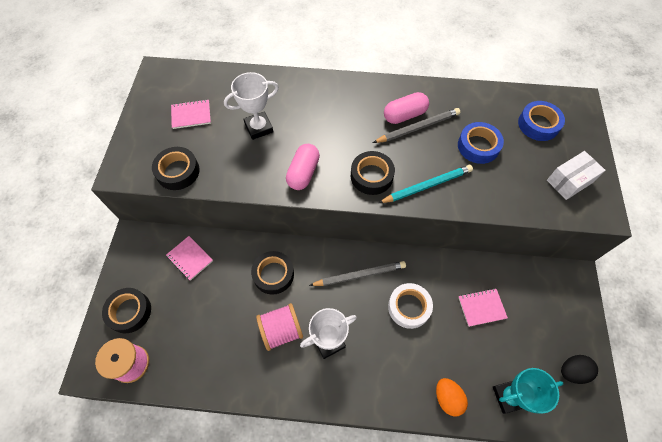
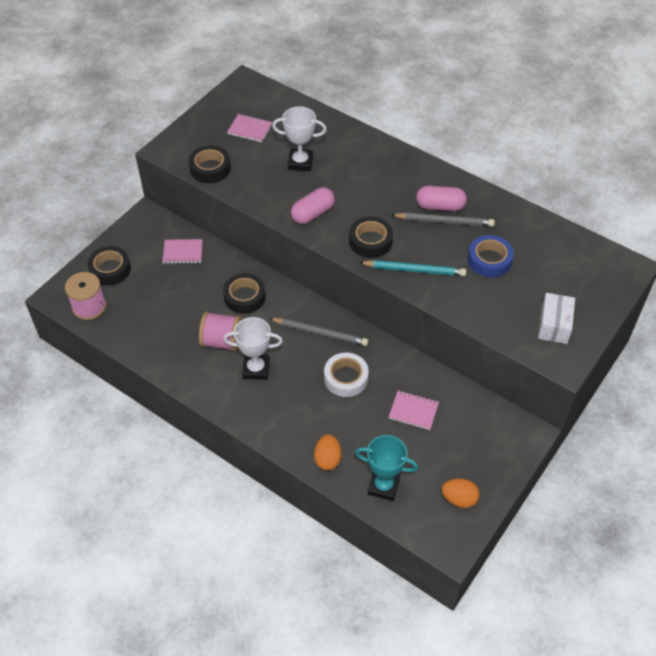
camera: 30 degrees right, 10 degrees down
(190, 258) = (183, 252): pink notebook -> pink notebook turned 75 degrees counterclockwise
(538, 124) = (566, 268): blue tape -> none
(569, 181) = (554, 325): white box -> white box turned 75 degrees counterclockwise
(572, 371) = (459, 499): black egg -> orange egg

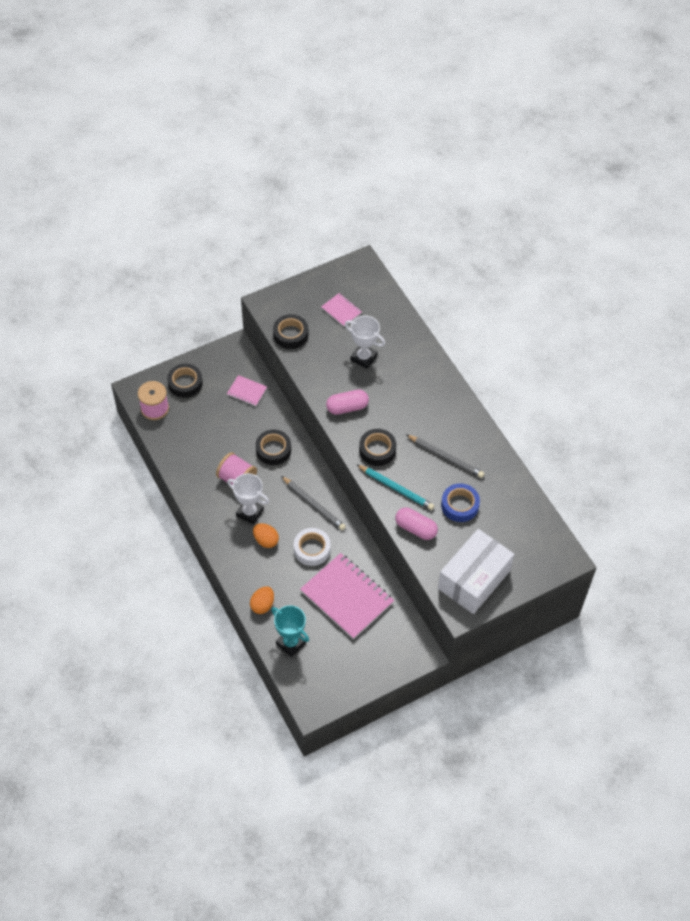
camera: 25 degrees right, 5 degrees up
(413, 411) = (347, 597): pink notebook -> pink notebook, size x2.11
(440, 206) = (451, 443): pink capsule -> pink capsule (415, 528)
(459, 499) = (339, 677): orange egg -> orange egg (266, 540)
(554, 325) = (474, 580): white box -> white box, size x1.83

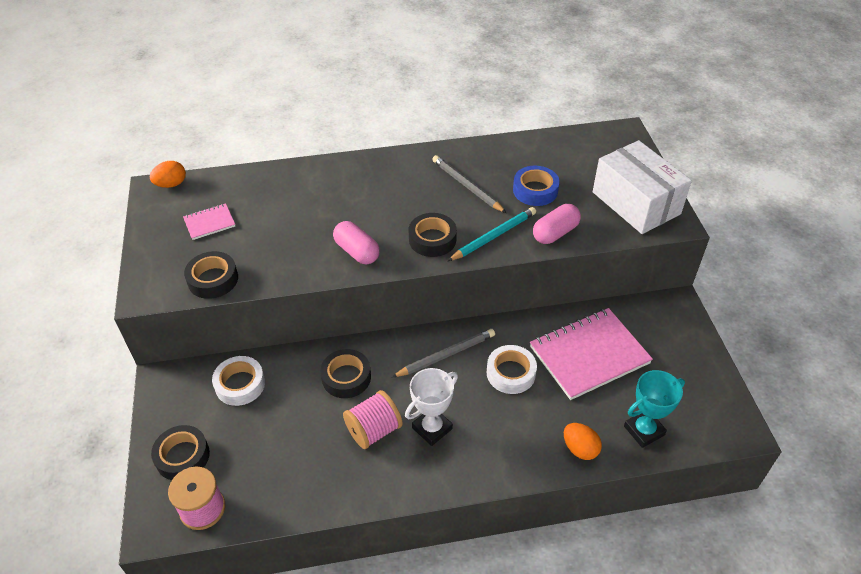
camera: 70 degrees left, 10 degrees down
(247, 391) = (240, 384): pink notebook -> white tape
(266, 540) = (481, 420): orange egg -> orange egg (171, 184)
(347, 407) = (357, 252): pink capsule -> pink capsule turned 45 degrees counterclockwise
(363, 358) = (292, 220): white trophy -> none
(445, 457) = (467, 186): grey pencil -> grey pencil turned 90 degrees counterclockwise

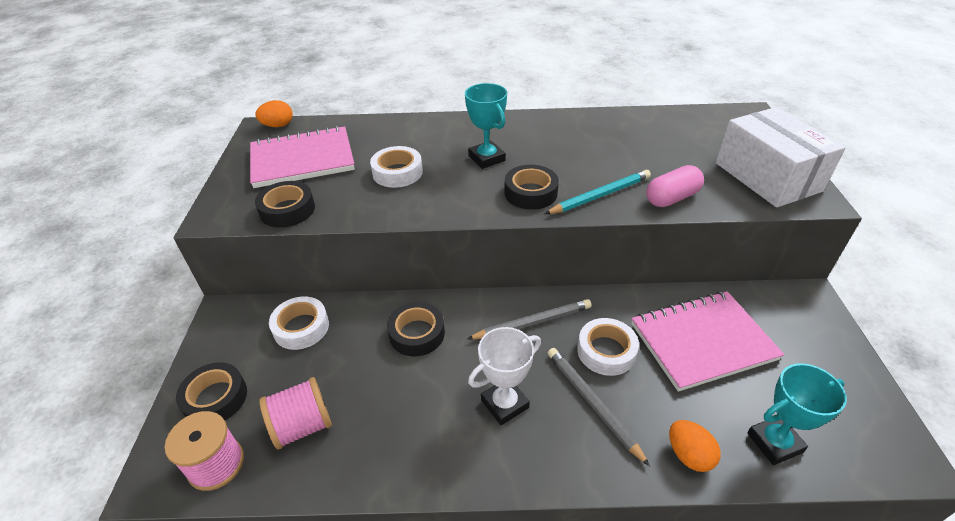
camera: 10 degrees right, 5 degrees down
(209, 223) = (302, 159): pink notebook -> pink notebook, size x2.11
(306, 229) = (397, 172): none -> white tape
(357, 252) = (446, 197): pink capsule -> none
(374, 430) = (435, 397): pink spool -> pink spool (302, 426)
(386, 205) = (486, 158): none -> turquoise trophy
(467, 186) = (575, 148): grey pencil -> grey pencil (592, 403)
(535, 190) = (650, 157): blue tape -> none

